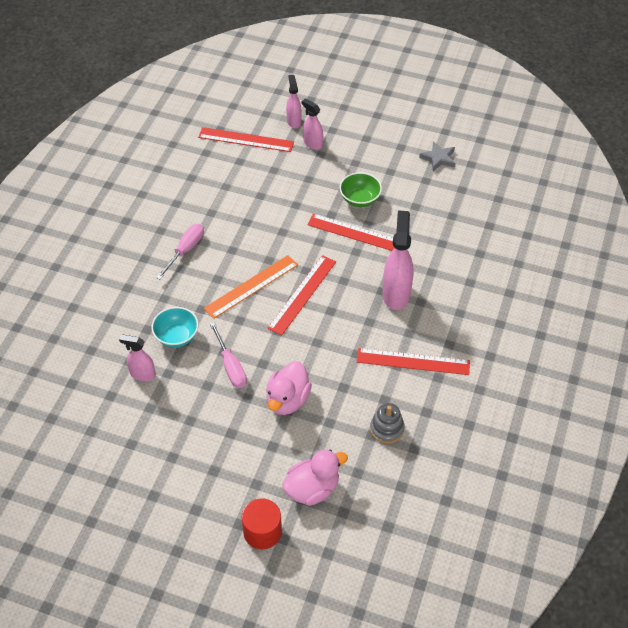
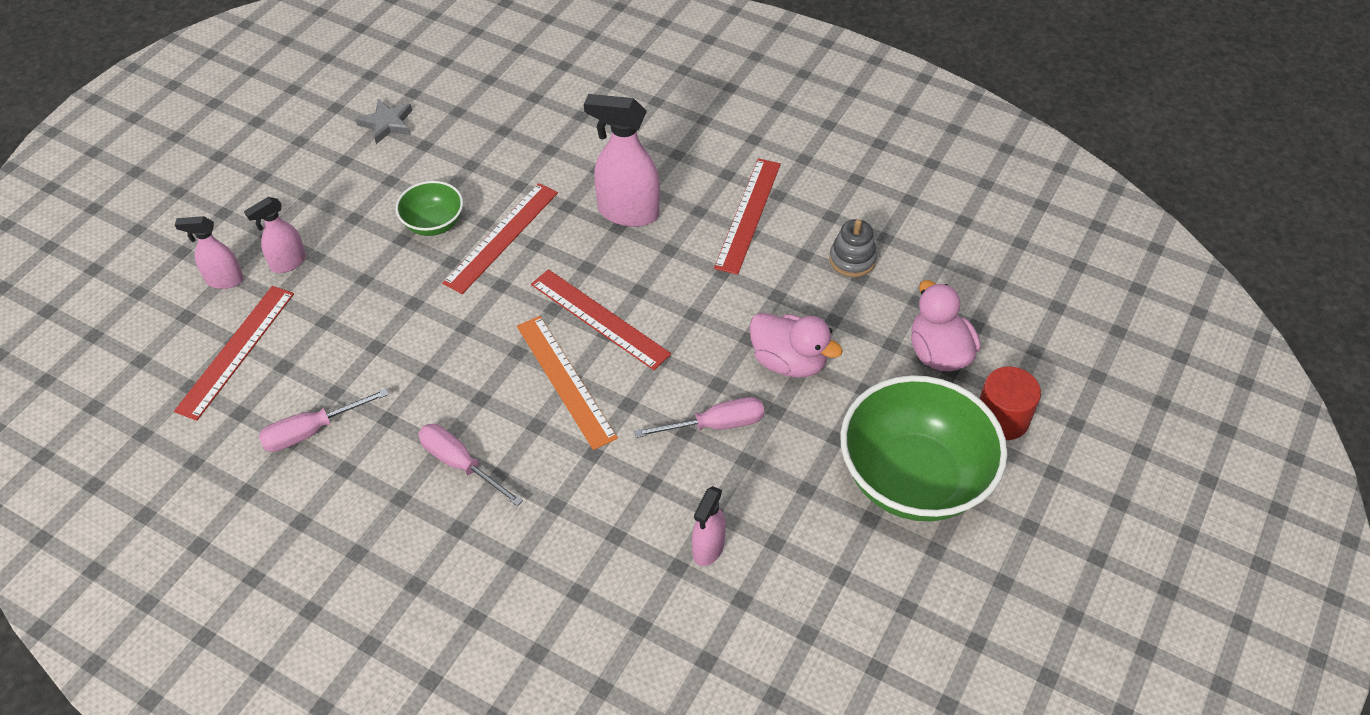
camera: 80 degrees left, 0 degrees up
(176, 336) = (641, 493): turquoise bowl -> none
(198, 183) = (312, 431): none -> pink screwdriver
(205, 479) = (913, 478): none -> green bowl

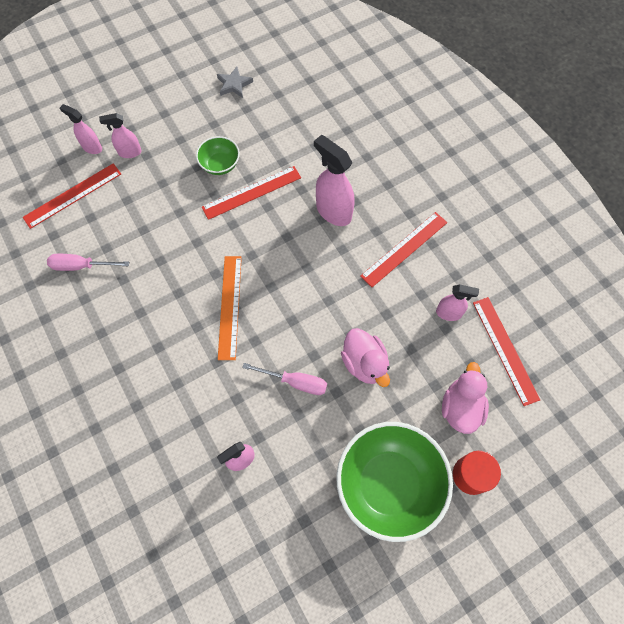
camera: 30 degrees right, 15 degrees up
(460, 464) = (143, 329): pink screwdriver -> none
(599, 319) = (273, 275): red ruler -> red ruler (505, 350)
(852, 259) = (449, 313): grey stacking toy -> pink spray bottle

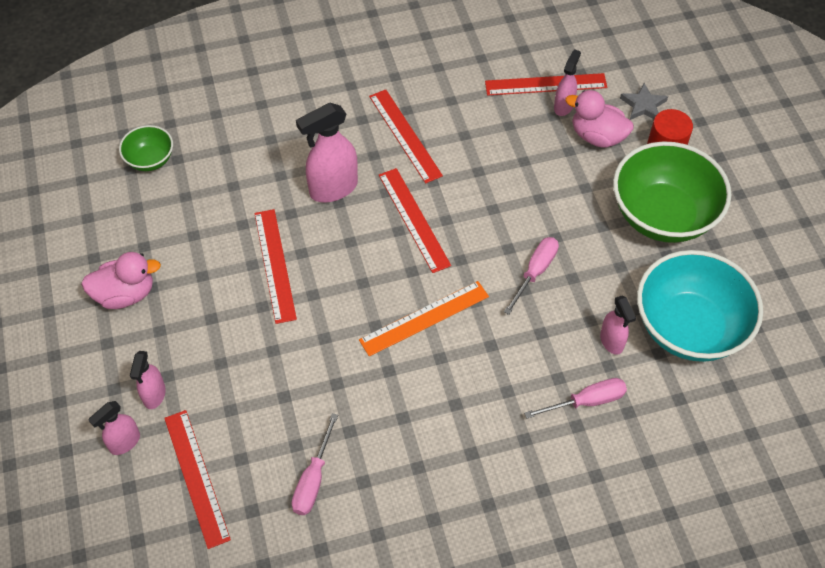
camera: 75 degrees left, 10 degrees down
(179, 448) = (586, 401): none -> pink screwdriver
(220, 165) = (219, 291): green bowl -> green bowl (150, 160)
(230, 306) = (424, 318): orange ruler -> orange ruler turned 45 degrees counterclockwise
(234, 84) = (97, 252): grey star -> grey star (643, 105)
(271, 527) = (689, 327): none -> turquoise bowl
(321, 276) = (413, 219): none -> red ruler
(364, 363) = (530, 204): pink duck -> pink duck (125, 294)
(449, 313) = (493, 118): pink spray bottle -> pink spray bottle (563, 106)

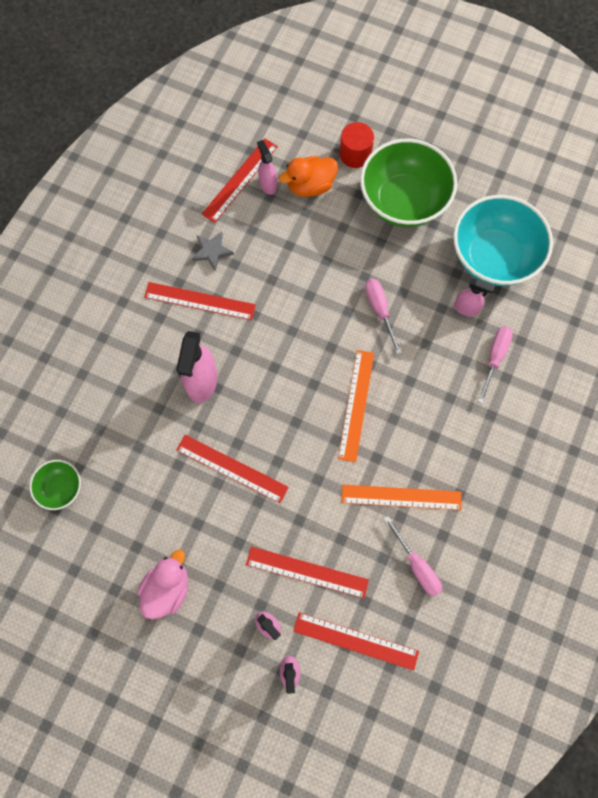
camera: 50 degrees left, 15 degrees up
(369, 418) = (401, 497): none -> orange ruler
(413, 219) = (274, 350): red ruler -> red ruler (307, 572)
(597, 136) = (310, 186): pink duck -> orange duck
(643, 105) = (311, 138): grey star -> grey star (212, 251)

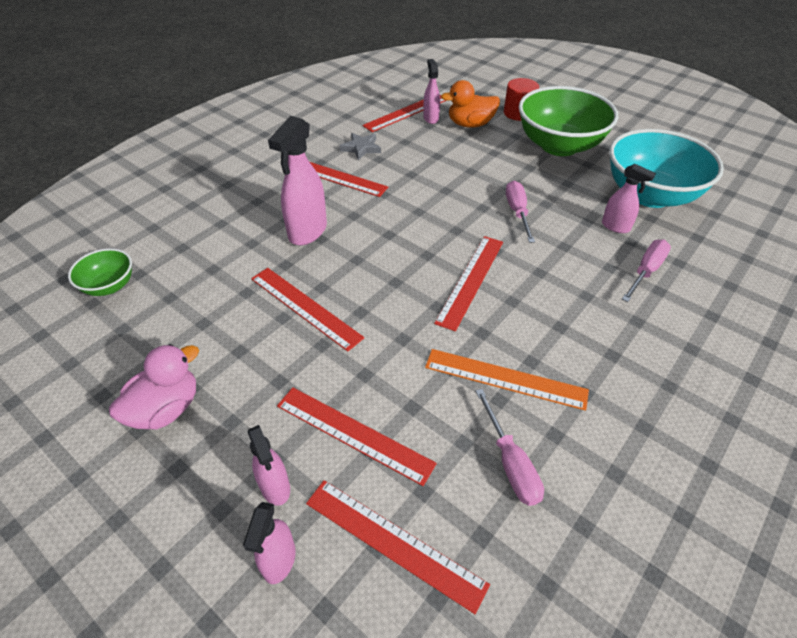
camera: 15 degrees right, 25 degrees down
(356, 405) = (470, 280): orange ruler -> red ruler

